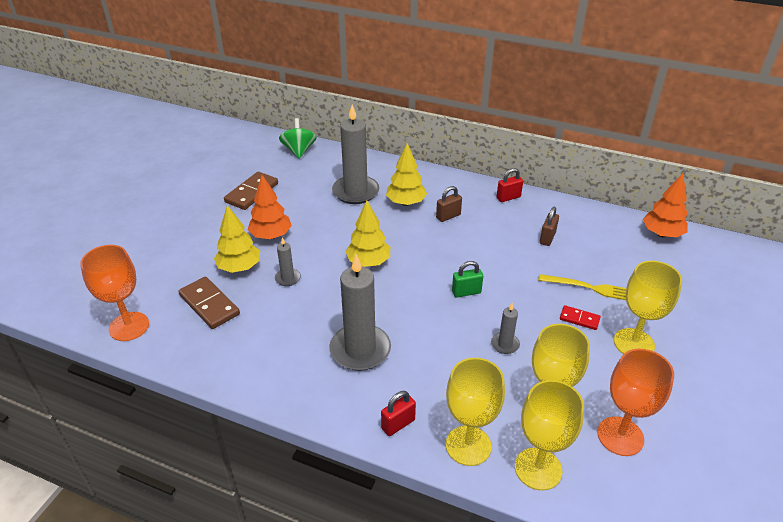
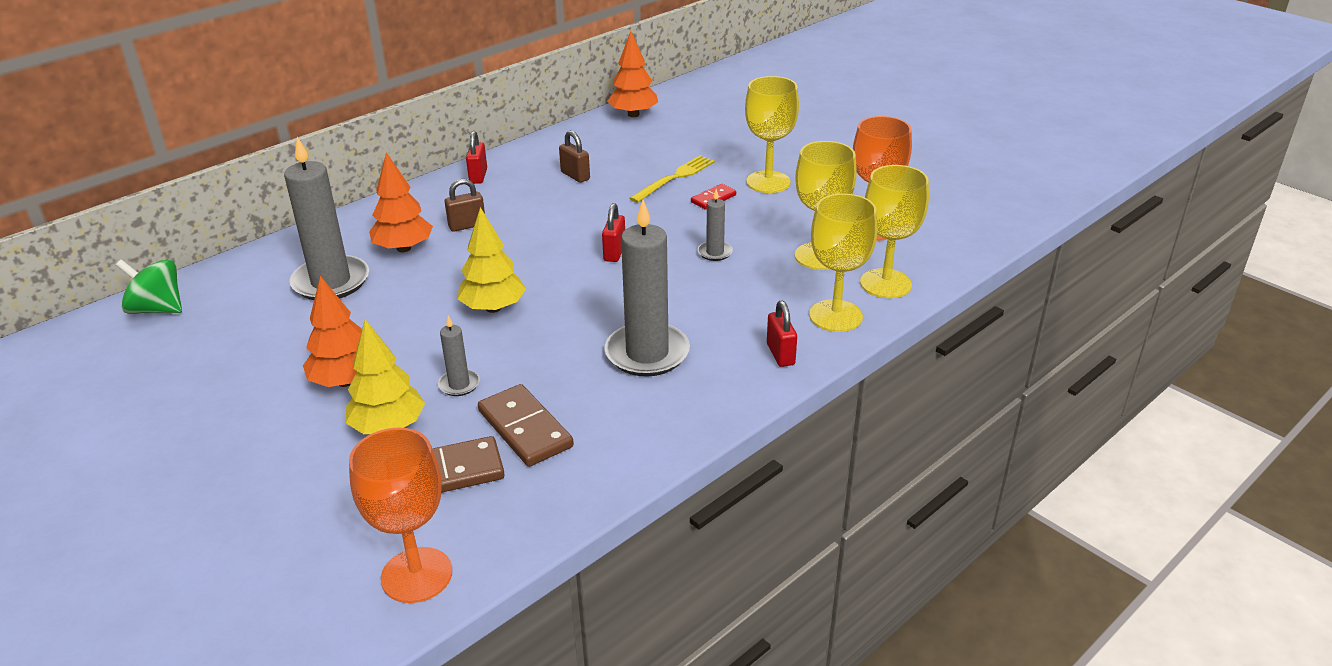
camera: 65 degrees left, 5 degrees down
(251, 193) = (211, 380): brown domino -> brown domino (525, 429)
(406, 203) = (403, 248): yellow tree -> orange tree
(448, 216) = (467, 225): brown padlock -> brown padlock turned 75 degrees clockwise
(466, 292) = (614, 252): green padlock -> red padlock

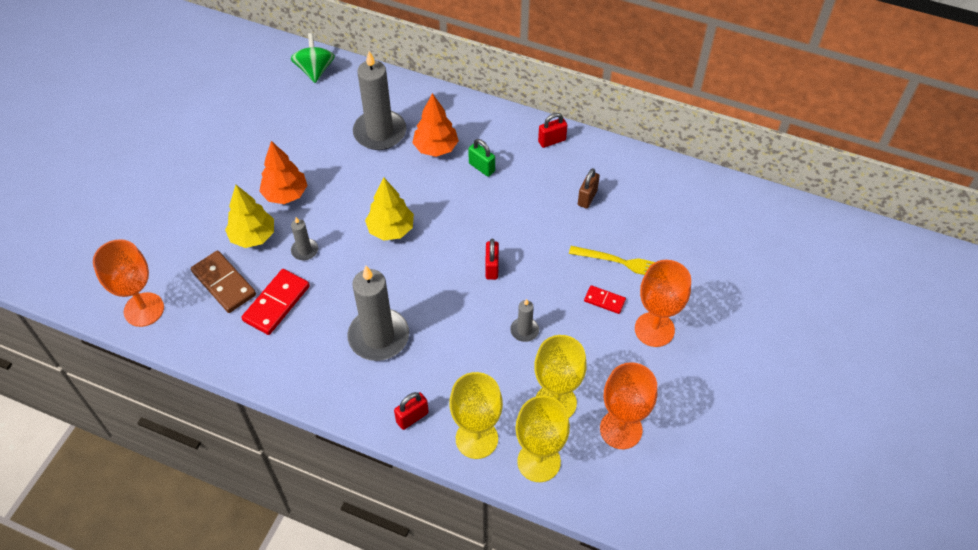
camera: 65 degrees right, 20 degrees up
(467, 225) = (481, 167): brown padlock -> green padlock
(525, 429) = (276, 303): brown domino -> red domino
(614, 252) = (492, 268): red padlock -> red padlock turned 75 degrees counterclockwise
(633, 114) = (713, 192): orange tree -> none
(768, 182) = (654, 329): yellow goblet -> orange goblet

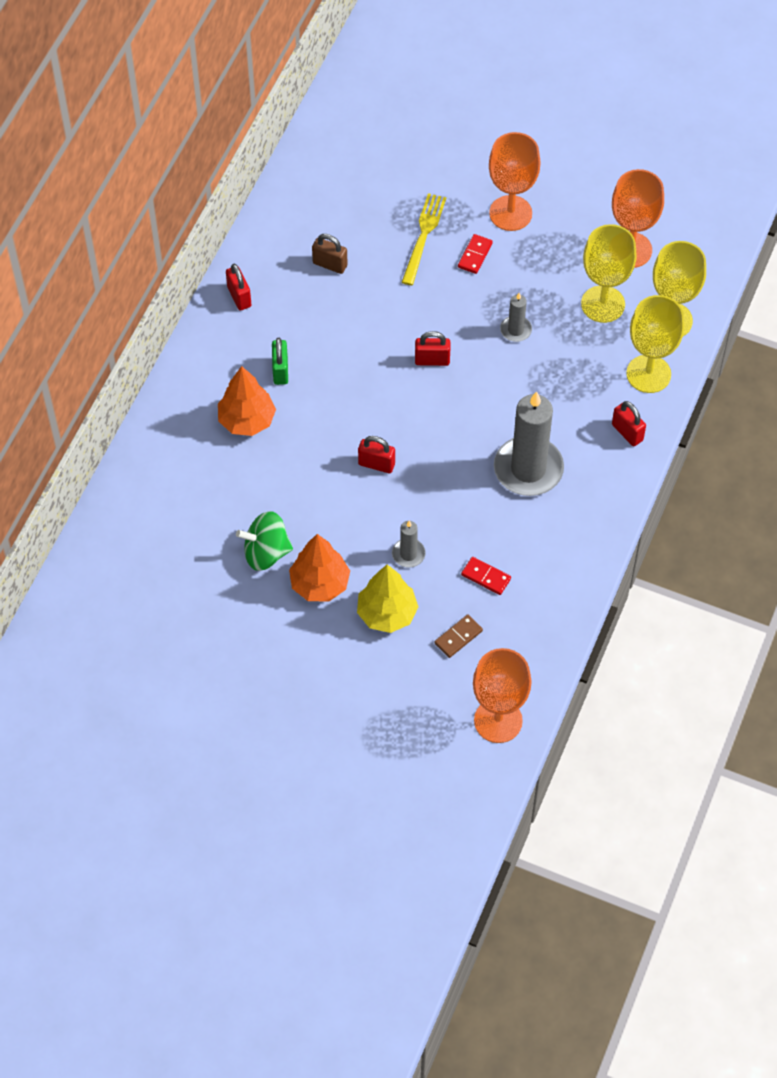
camera: 90 degrees left, 5 degrees up
(224, 283) = (458, 637): brown domino -> brown domino, size x0.56
(276, 303) = (486, 577): red domino -> red domino, size x0.56
(315, 70) = (97, 569): green spinning top -> green spinning top (266, 552)
(380, 132) = (217, 484): grey candle -> none
(391, 229) = (376, 464): yellow tree -> red padlock
(481, 167) = (280, 371): green padlock -> green padlock turned 45 degrees counterclockwise

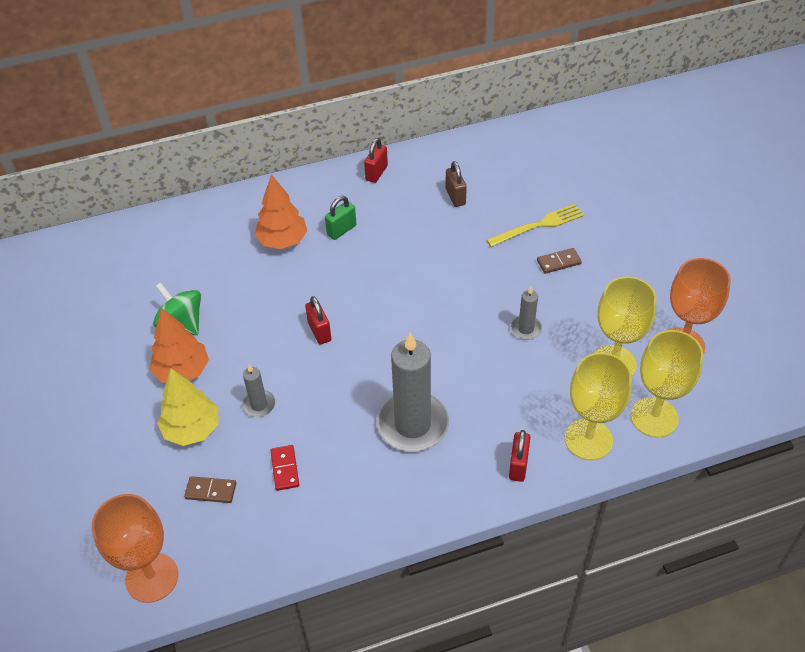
camera: 50 degrees right, 10 degrees down
(432, 360) = (443, 301): red padlock -> none
(475, 255) = (558, 262): red domino -> brown domino
(510, 213) = (618, 256): orange goblet -> none

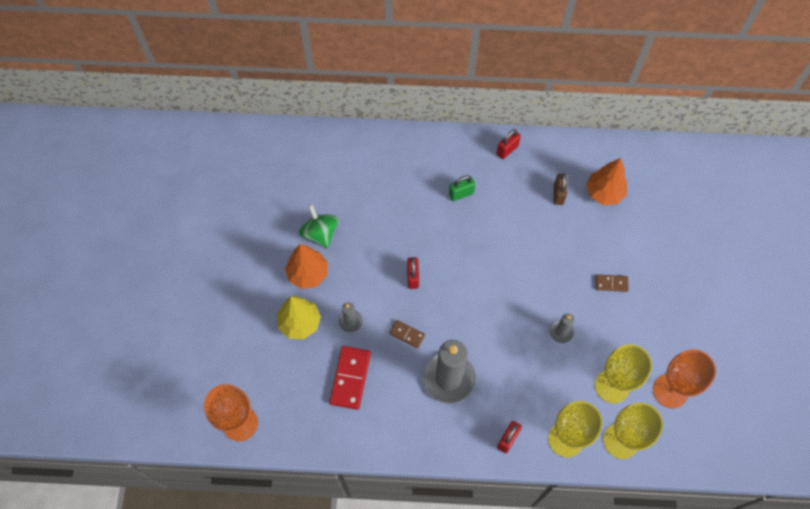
camera: 20 degrees right, 15 degrees up
(211, 491) = (296, 375): brown domino -> brown domino (407, 334)
(282, 241) = (414, 188): orange tree -> orange tree (604, 193)
(285, 469) = (350, 378): red domino -> red domino, size x1.80
(538, 226) = (610, 245): yellow fork -> none

